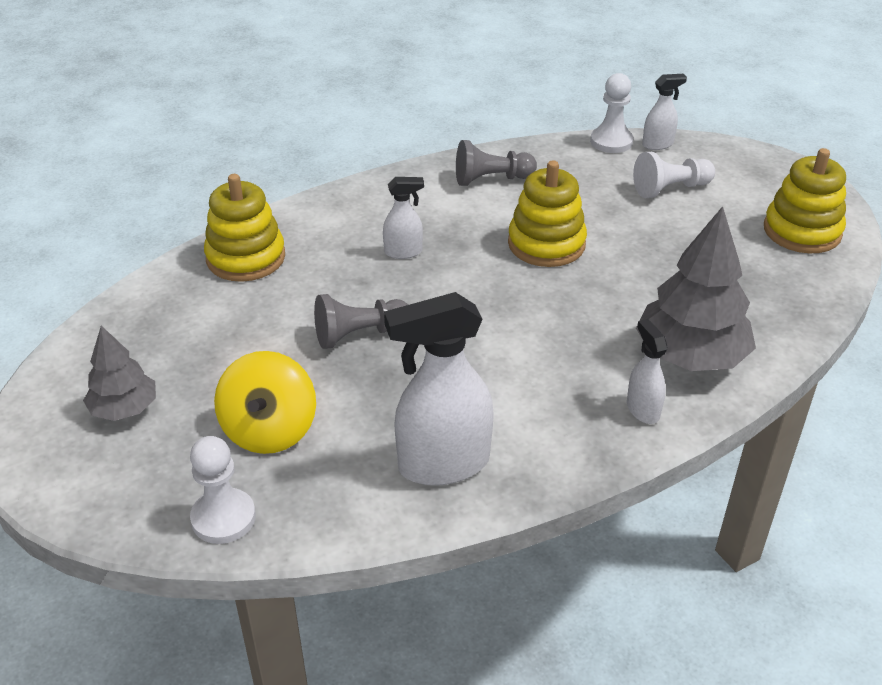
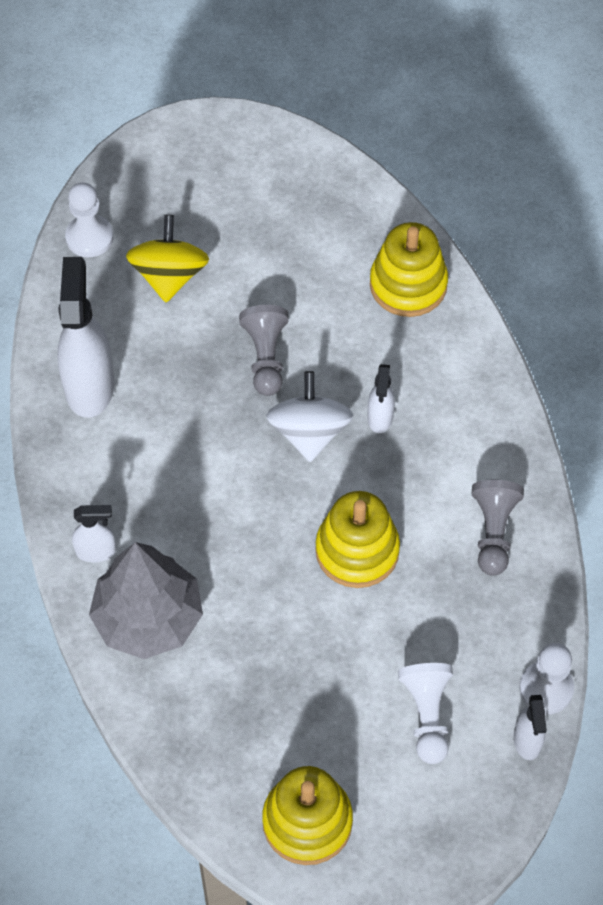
camera: 105 degrees right, 20 degrees up
(124, 409) = (227, 183): grey tree -> none
(269, 430) = (169, 276): yellow spinning top -> yellow spinning top turned 75 degrees clockwise
(437, 291) = (309, 432): none -> white spinning top

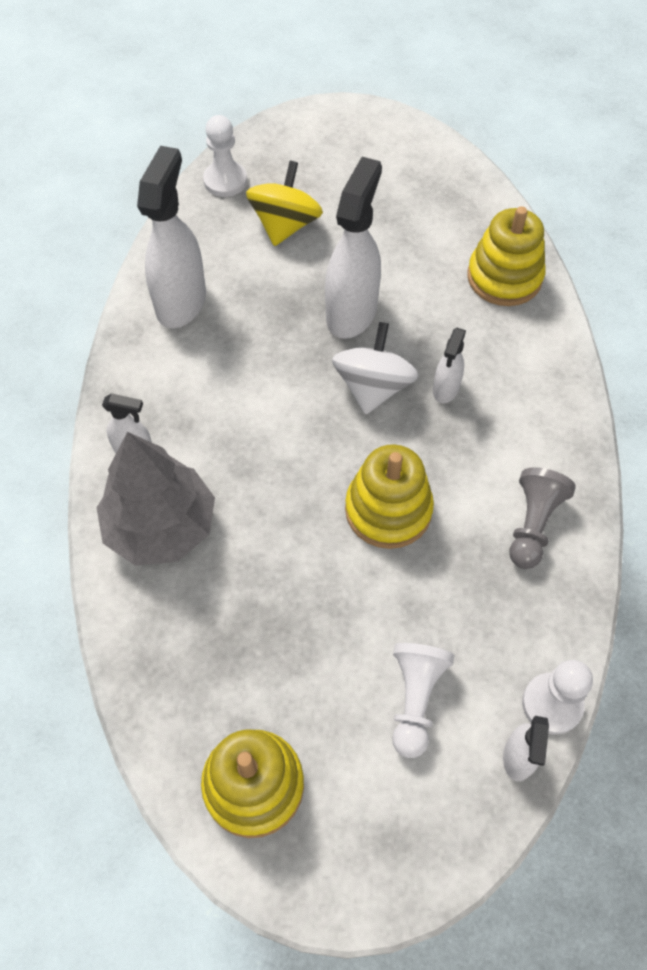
camera: 15 degrees right, 0 degrees up
(266, 357) = (351, 312): grey pawn -> white spray bottle

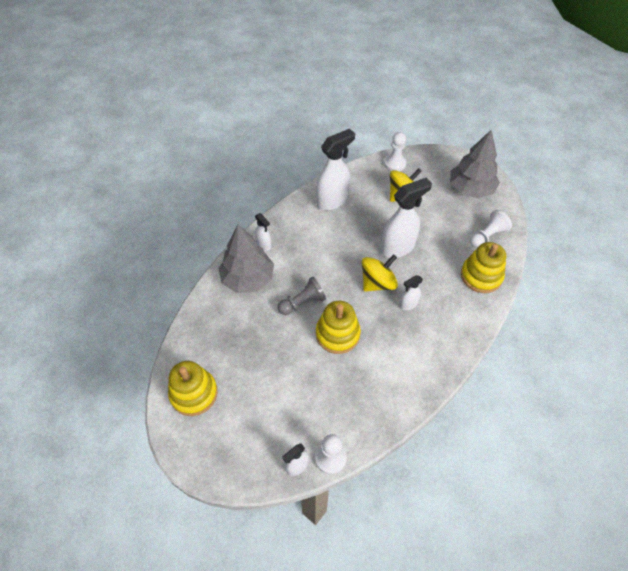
camera: 40 degrees right, 5 degrees down
(373, 387) = (377, 283): white spinning top -> yellow spinning top
(374, 155) = (470, 189): none -> grey tree
(415, 700) = (279, 412): white pawn -> white pawn (487, 236)
(533, 525) = (392, 384): grey pawn -> grey pawn (302, 303)

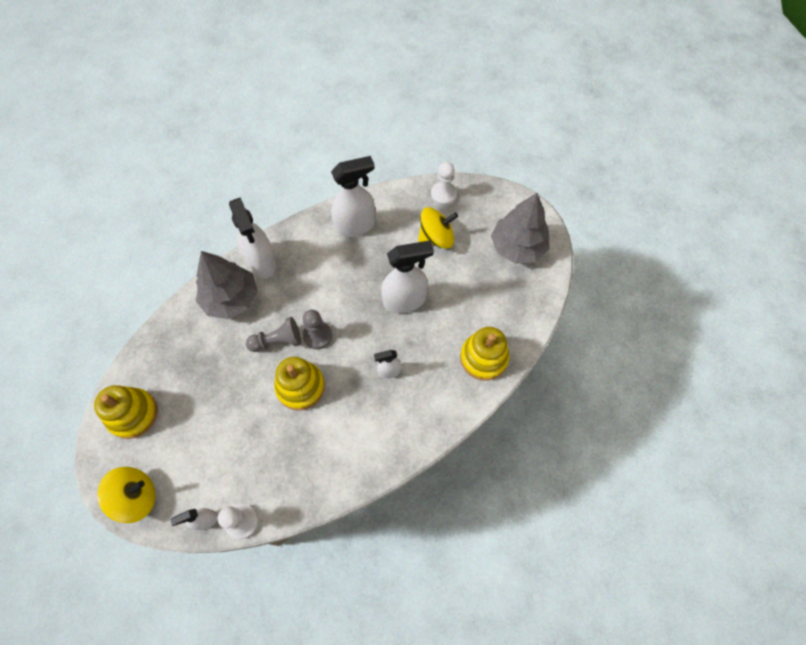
camera: 15 degrees right, 10 degrees up
(264, 245) = (262, 262): white spray bottle -> white spray bottle, size x1.97
(335, 290) = (317, 335): none -> grey pawn
(377, 283) = (366, 338): yellow spinning top -> yellow spinning top (136, 497)
(487, 236) = (511, 310): white pawn -> none

